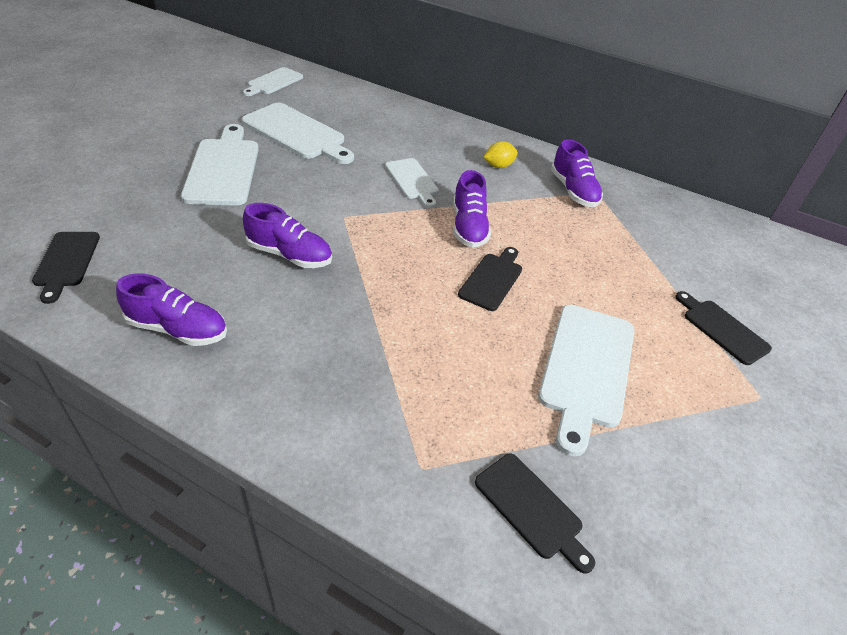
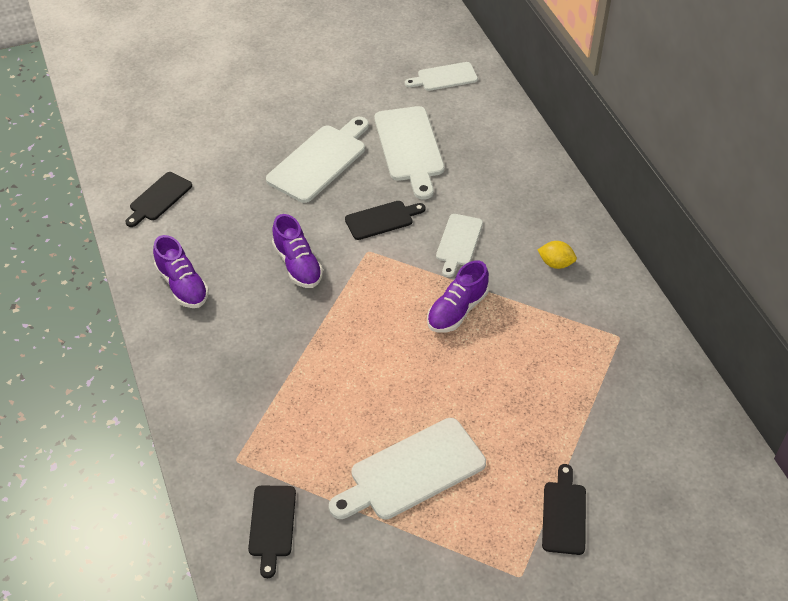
camera: 45 degrees right, 5 degrees up
(492, 279) = (423, 365): black cutting board -> black cutting board (382, 219)
(573, 191) = (597, 324): purple shoe -> none

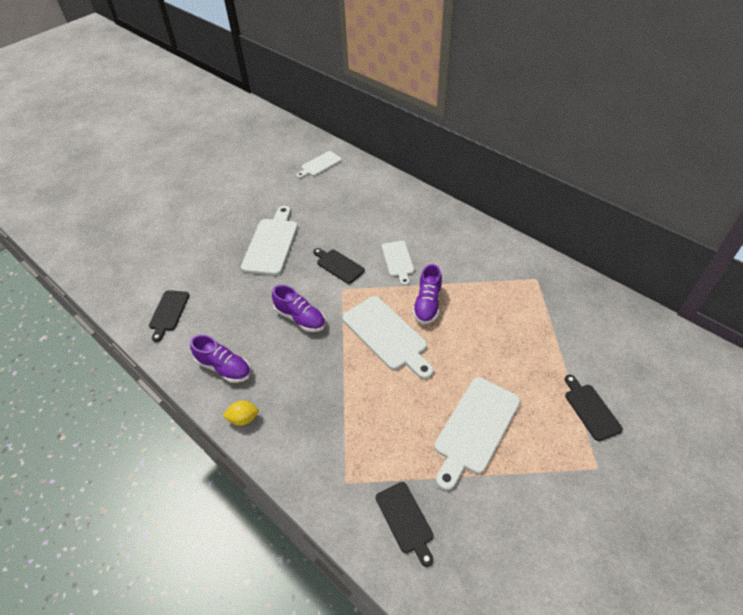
camera: 25 degrees left, 0 degrees up
(382, 219) = (338, 265): black cutting board -> black cutting board turned 90 degrees counterclockwise
(410, 148) = (326, 214): white cutting board -> white cutting board (387, 335)
(555, 263) = (466, 250): yellow lemon -> yellow lemon (243, 418)

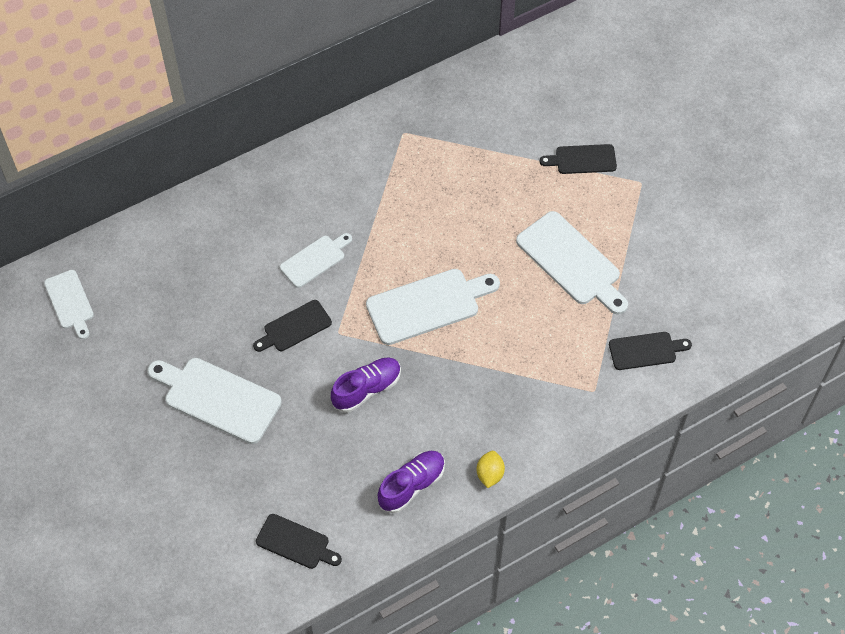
camera: 75 degrees left, 10 degrees up
(398, 260) = (315, 260): white cutting board -> white cutting board turned 45 degrees counterclockwise
(427, 304) = (398, 251): purple shoe -> none

